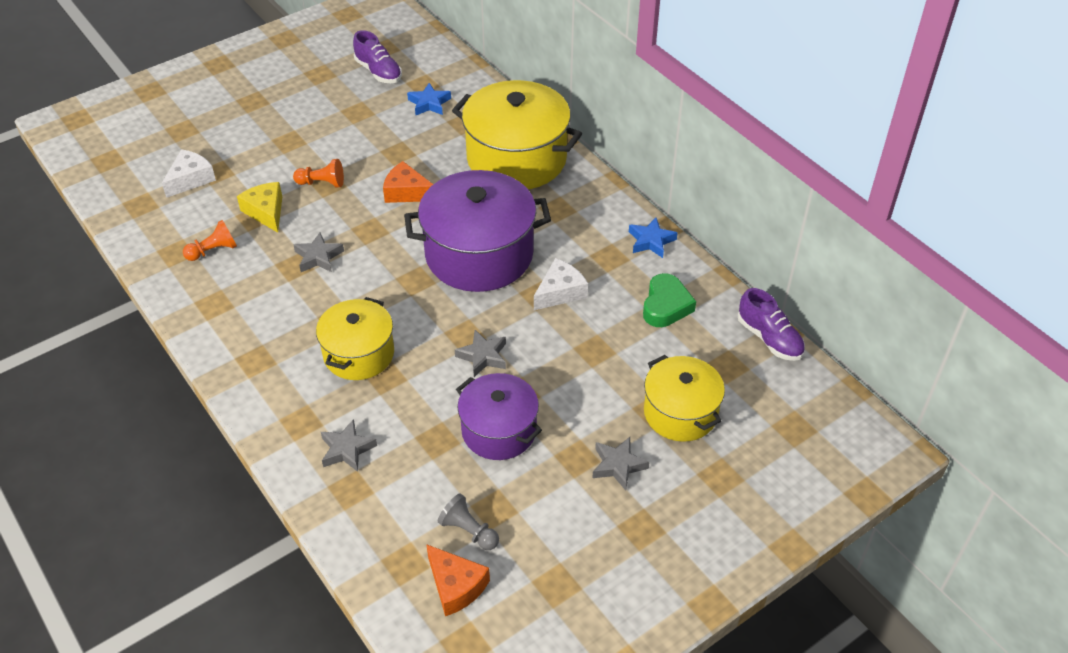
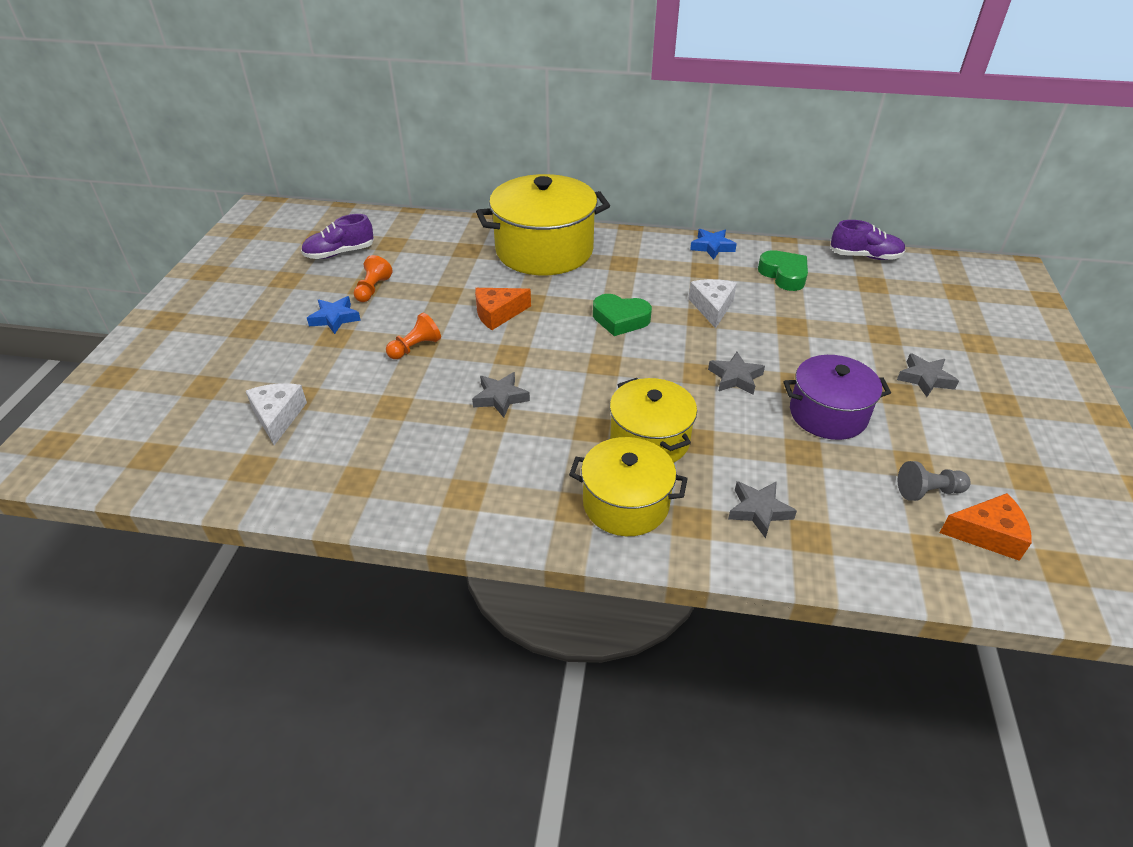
camera: 45 degrees left, 5 degrees down
(213, 250) = (394, 454): orange pawn -> orange pawn (373, 289)
(266, 212) = (397, 396): yellow cheese -> none
(378, 72) = (339, 253): purple shoe -> purple shoe turned 150 degrees clockwise
(429, 103) = (418, 252): blue star -> blue star (335, 318)
(479, 254) = (620, 319): purple pot -> green heart
(680, 413) = (898, 325): yellow pot -> yellow pot (626, 504)

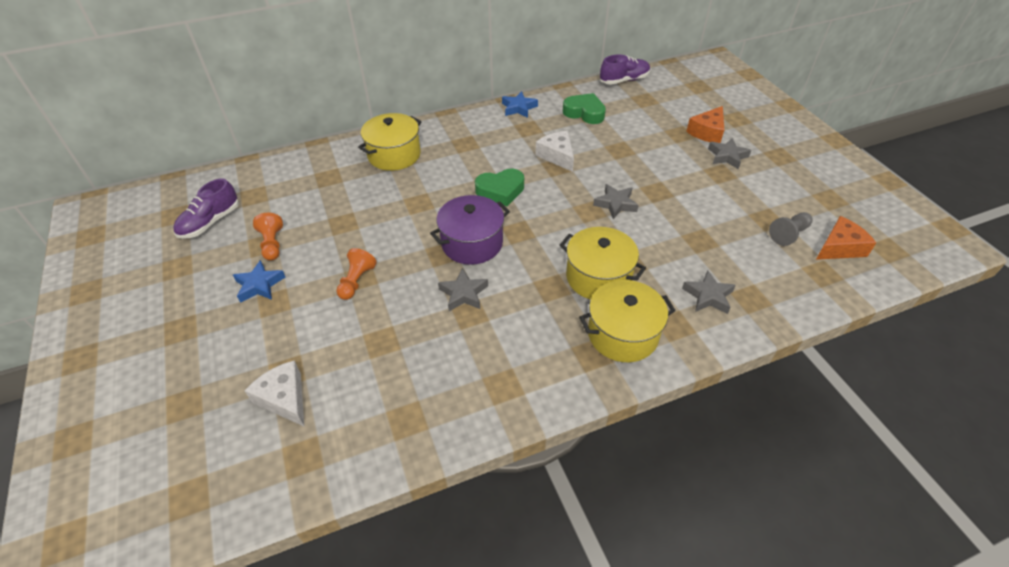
camera: 30 degrees left, 5 degrees up
(498, 314) = (402, 223): orange cheese -> orange cheese (707, 132)
(544, 250) = (394, 155): yellow pot -> yellow pot, size x0.61
(828, 414) = (693, 206): purple pot -> purple pot (472, 243)

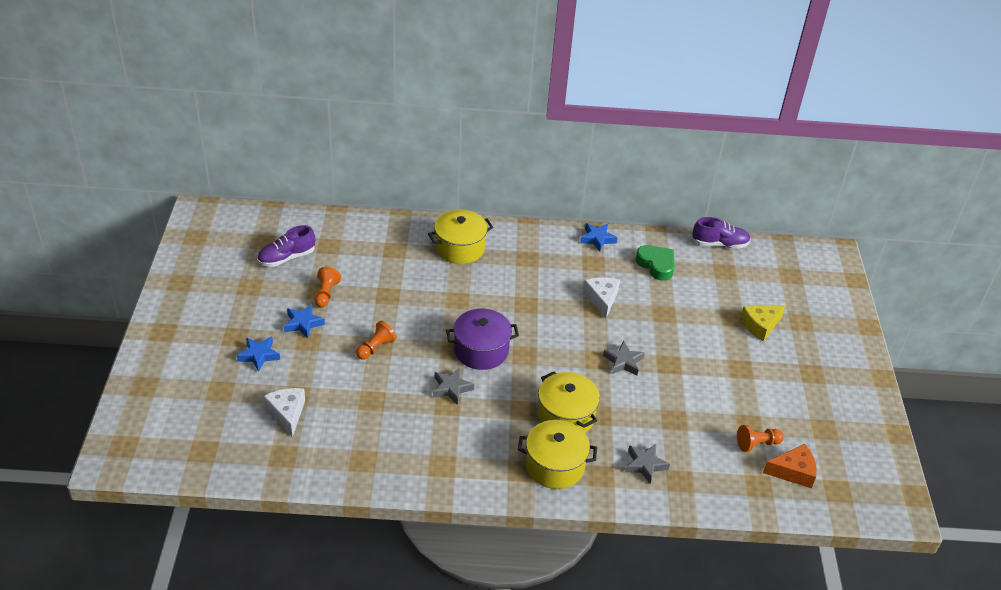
camera: 20 degrees right, 5 degrees down
(219, 341) = (259, 355): none -> blue star
(500, 191) = (531, 314): green heart -> none
(707, 132) = (760, 325): orange cheese -> yellow cheese
(727, 156) = (760, 355): grey star -> none
(789, 234) = (757, 444): grey pawn -> orange pawn

